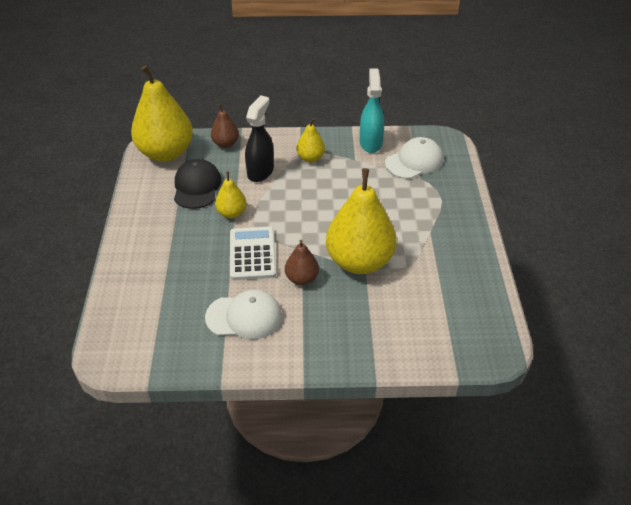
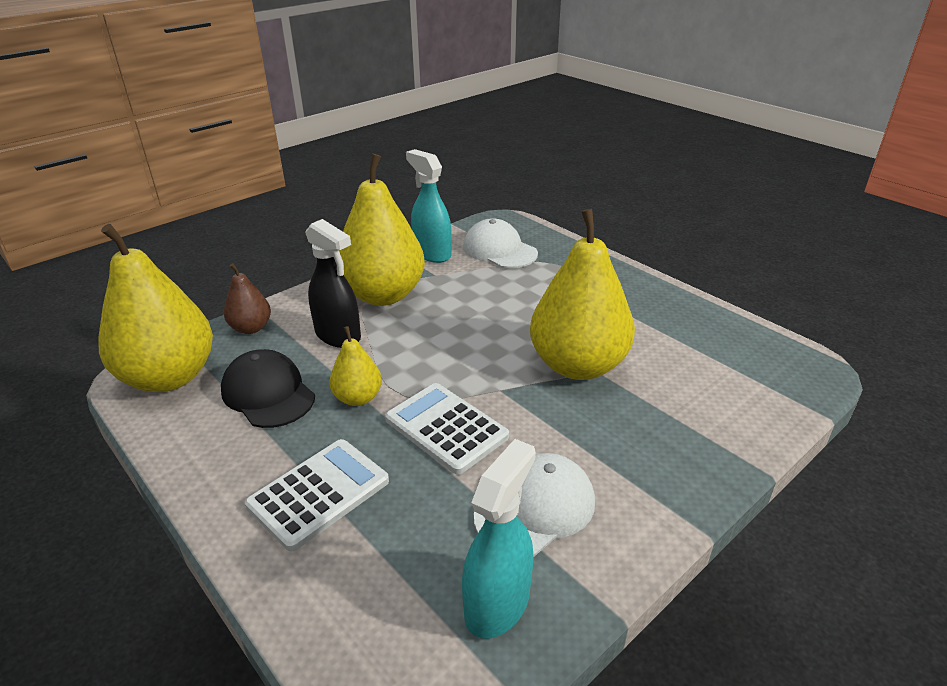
camera: 40 degrees left, 10 degrees down
(167, 250) = (318, 493): none -> white calculator
(182, 342) = (497, 603): none -> turquoise spray bottle
(260, 172) = (338, 336): black spray bottle -> black spray bottle turned 150 degrees clockwise
(301, 278) = (542, 420): brown pear -> none
(310, 158) = (383, 295): yellow pear -> yellow pear, size x2.07
(414, 161) = (499, 250): white cap -> white cap turned 60 degrees counterclockwise

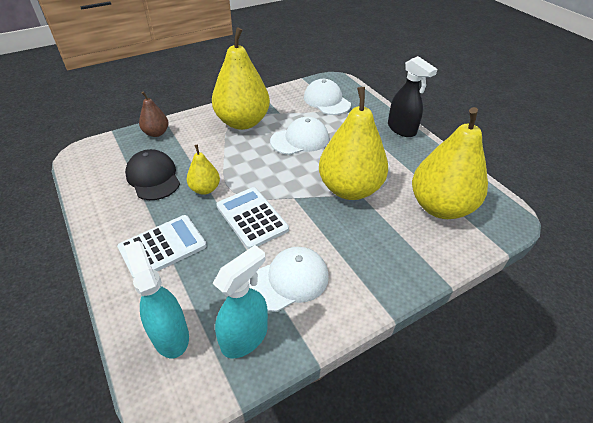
camera: 10 degrees right, 10 degrees up
(169, 377) = (100, 158): yellow pear -> yellow pear (440, 207)
(338, 336) = (206, 146): black spray bottle -> black spray bottle (401, 129)
(432, 253) = (282, 97): turquoise spray bottle -> turquoise spray bottle (170, 335)
(479, 308) = (300, 140): none -> white cap

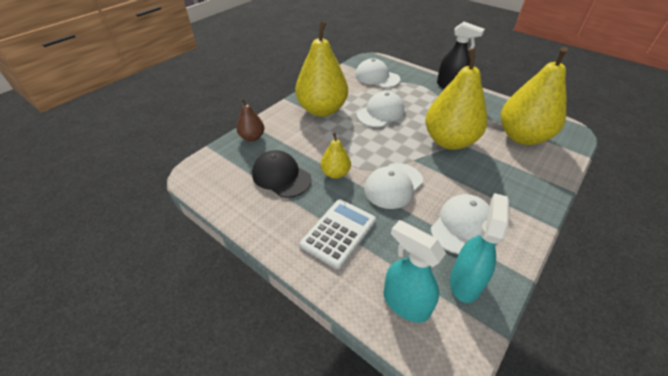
camera: 20 degrees left, 0 degrees up
(252, 218) = (393, 185): white calculator -> white cap

